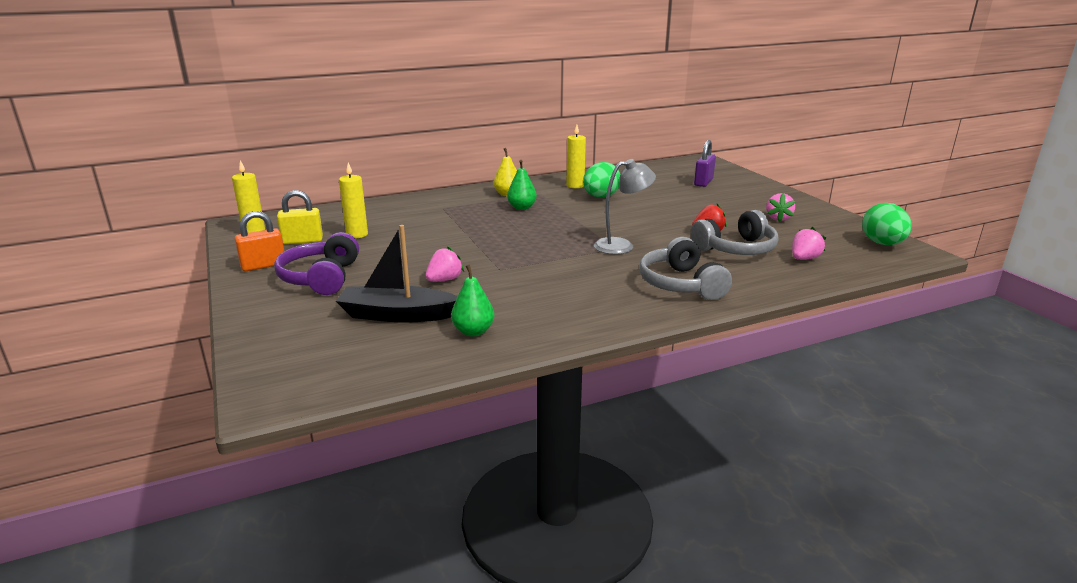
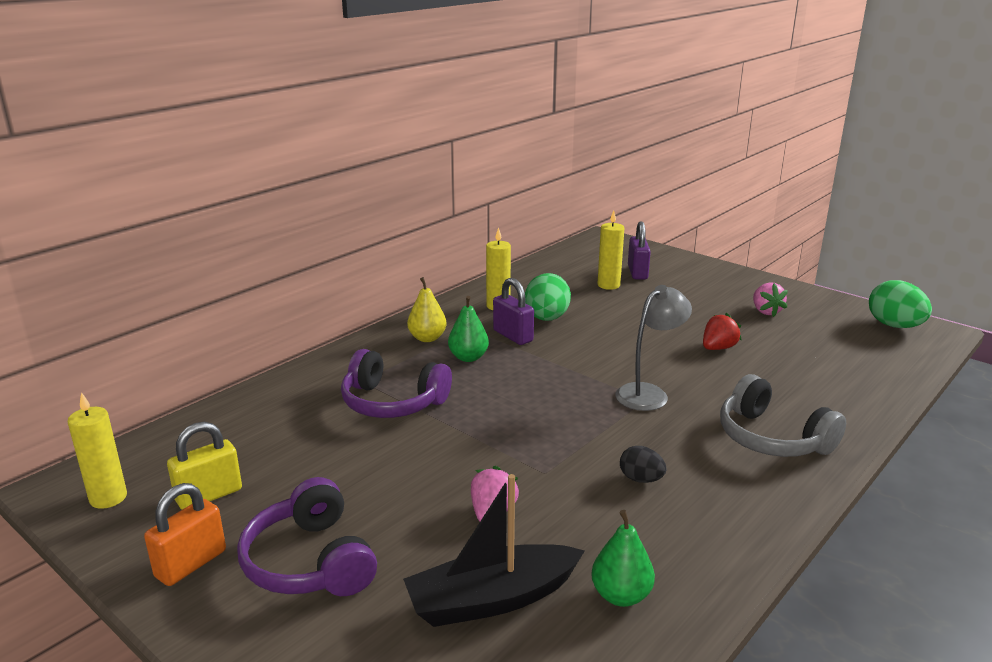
camera: 25 degrees left, 0 degrees up
(357, 234) = (284, 461): yellow candle -> yellow candle (608, 285)
(448, 220) = (392, 402): none -> purple headphones
(557, 285) = (641, 479): none -> black egg
(565, 202) = (513, 336): none -> purple padlock
(736, 249) = (771, 367): grey headphones -> none
(804, 258) = (849, 365): pink strawberry -> none

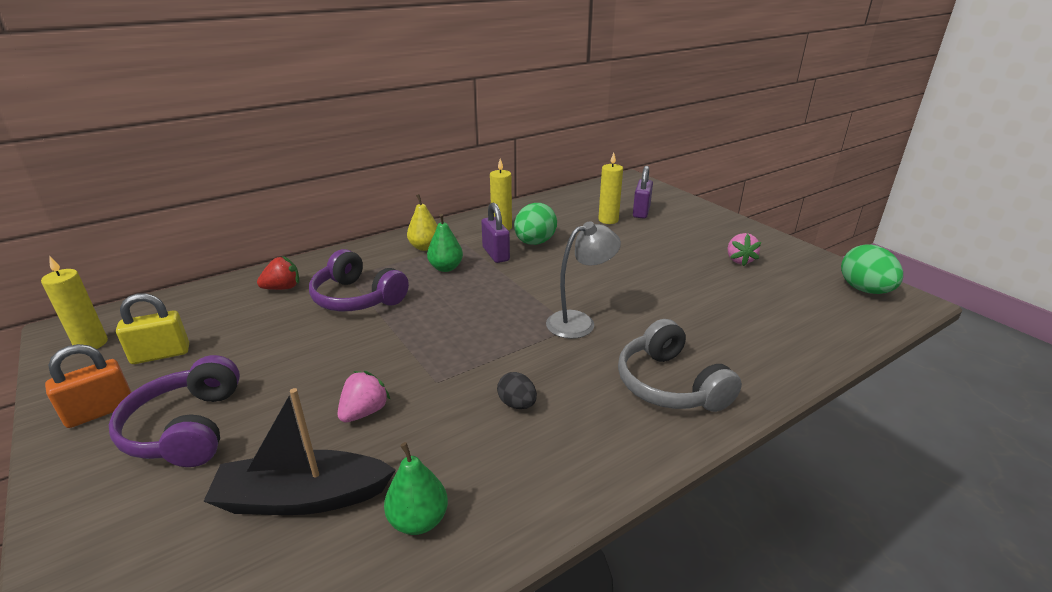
camera: 15 degrees right, 5 degrees up
(718, 348) = (672, 288): red strawberry -> red strawberry (283, 288)

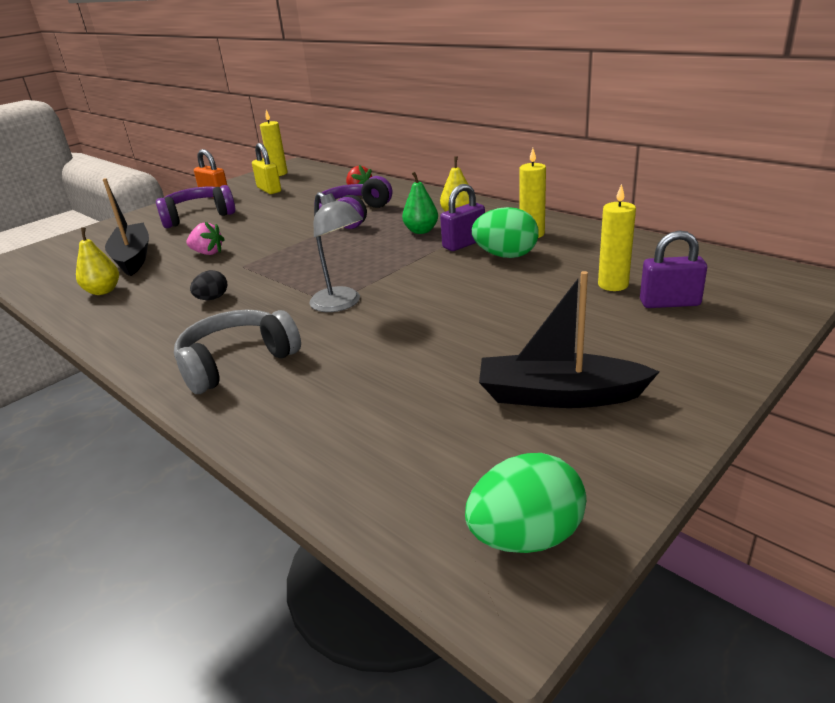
camera: 80 degrees right, 0 degrees up
(418, 520) = (103, 291): green pear -> yellow pear
(739, 260) = (558, 396): pink strawberry -> black boat

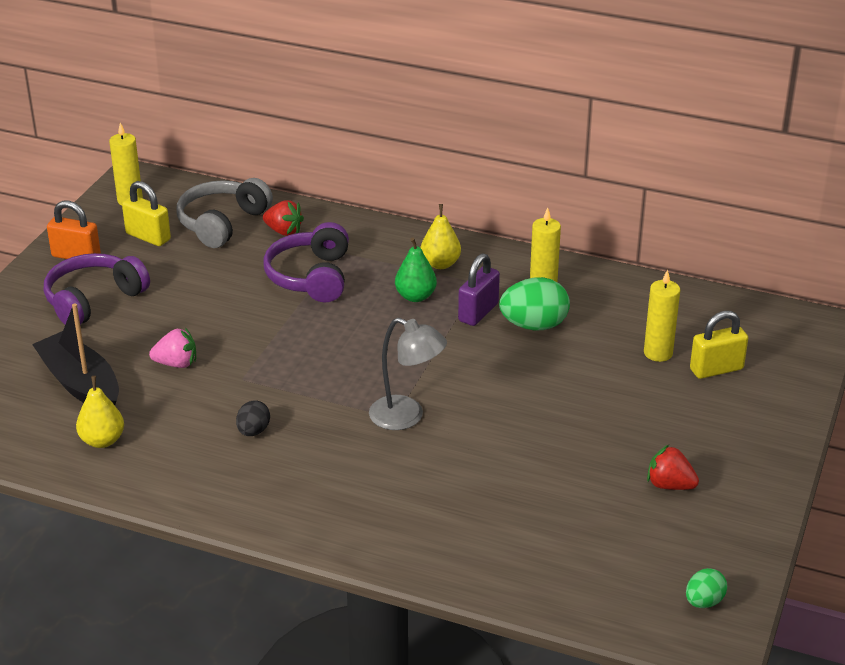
camera: 25 degrees left, 5 degrees up
(237, 362) = (359, 504): grey headphones -> grey headphones (222, 223)
(525, 537) = (704, 602): green egg -> green egg, size x0.56
(558, 396) = (669, 485): black boat -> red strawberry
(669, 303) = (716, 369): purple padlock -> yellow padlock

